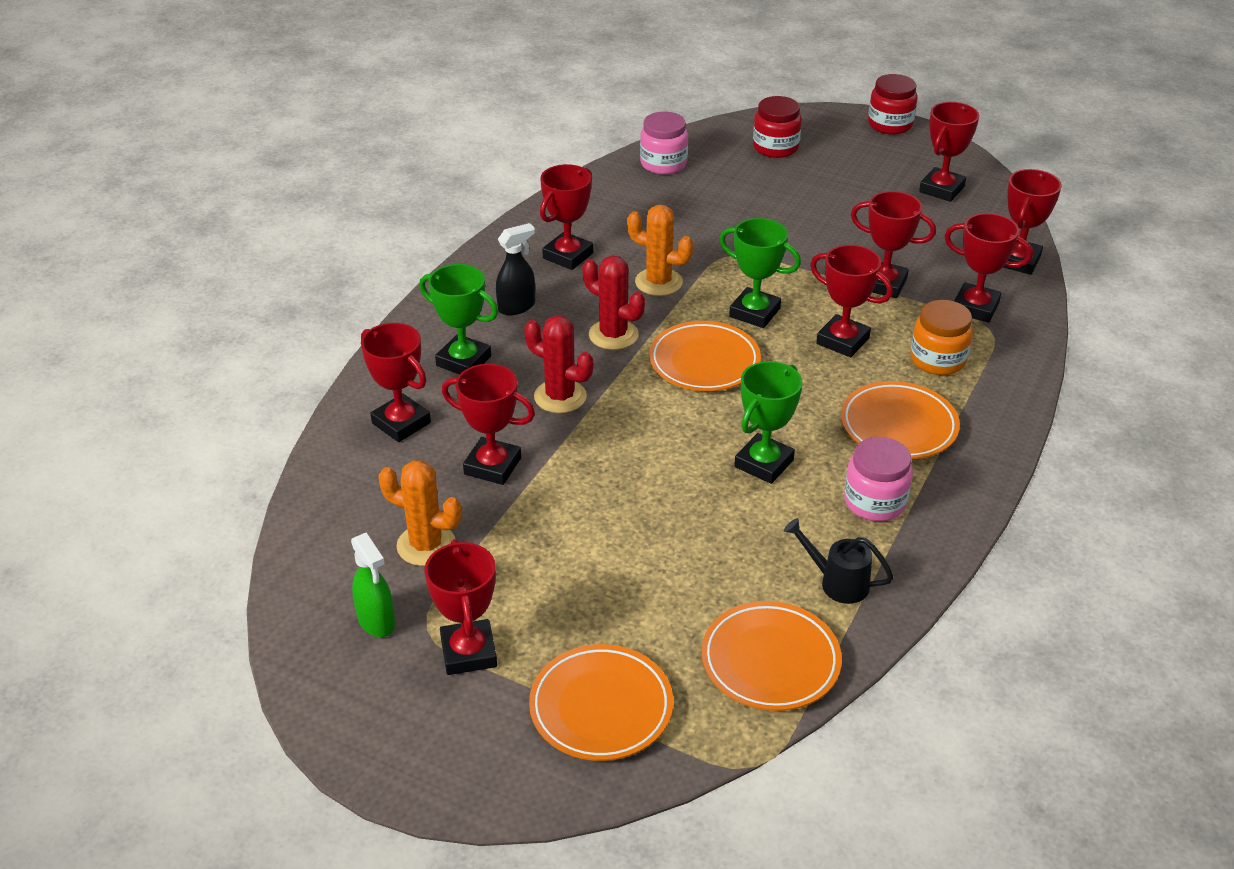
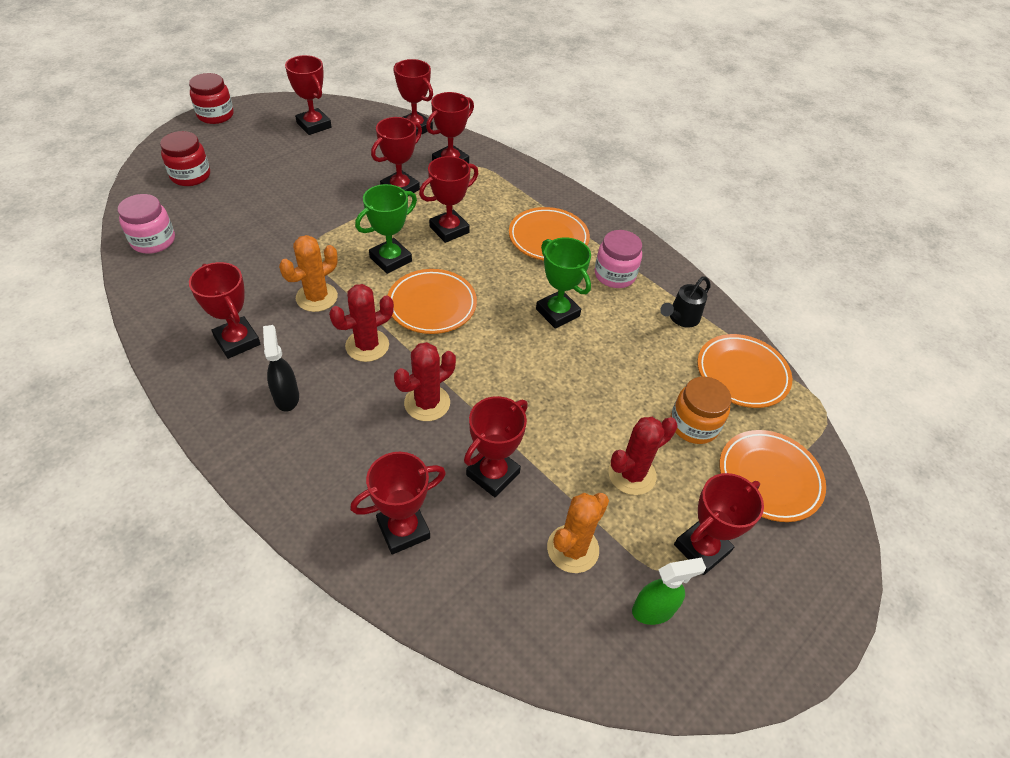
camera: 75 degrees left, 10 degrees up
(463, 361) = (340, 457): green trophy -> none
(468, 652) = (701, 548): red trophy -> red trophy turned 45 degrees counterclockwise
(544, 575) = (632, 474): none -> red cactus
(937, 360) = (493, 197): orange jar -> orange jar (694, 425)

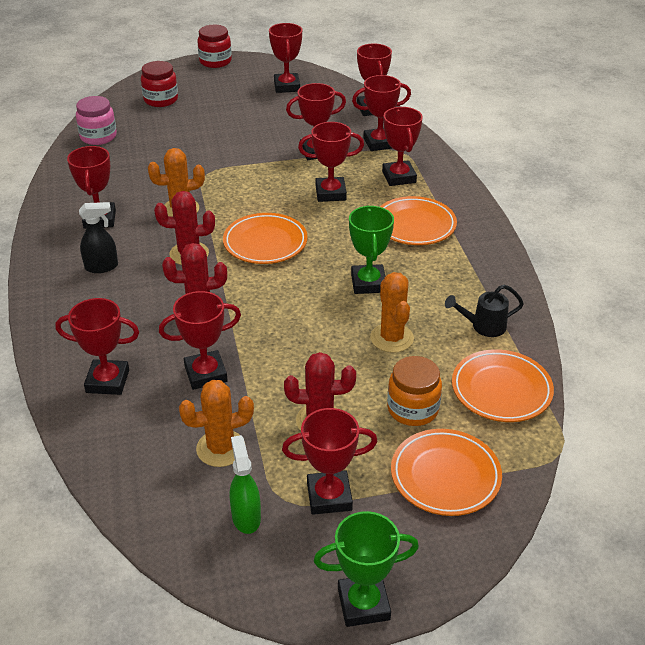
camera: 35 degrees right, 10 degrees down
(286, 397) = (102, 267): black spray bottle -> black spray bottle turned 60 degrees clockwise
(390, 259) = (261, 200): green trophy -> green trophy (363, 604)
(495, 193) = (399, 177): none -> red trophy
(614, 275) = (451, 272): pink jar -> none
(621, 361) = (392, 338): none -> orange cactus
(653, 610) = (246, 517): green spray bottle -> green spray bottle turned 120 degrees counterclockwise

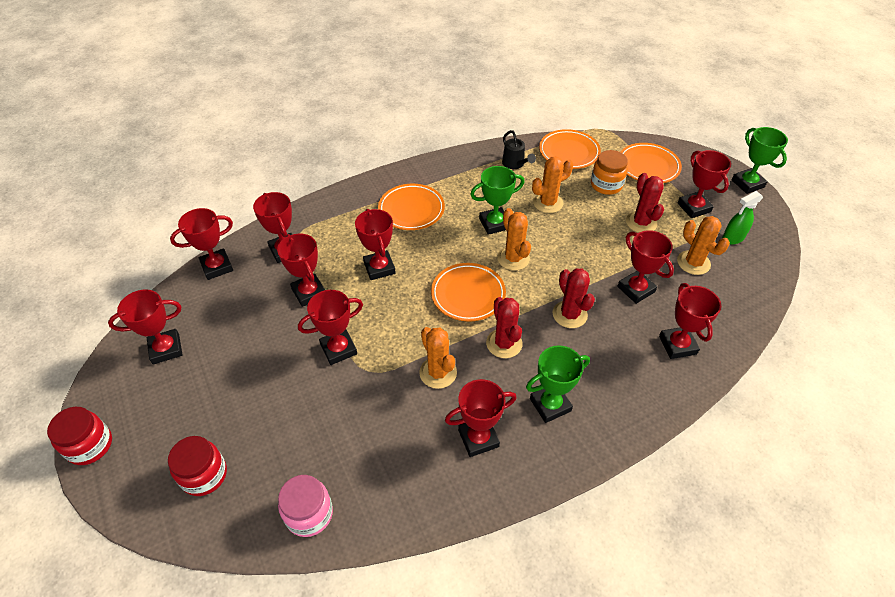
camera: 105 degrees left, 10 degrees up
(102, 267) = (550, 405): black spray bottle -> green trophy
(303, 285) = (513, 258): none -> orange cactus
(399, 177) = (342, 229): red trophy -> red trophy (338, 349)

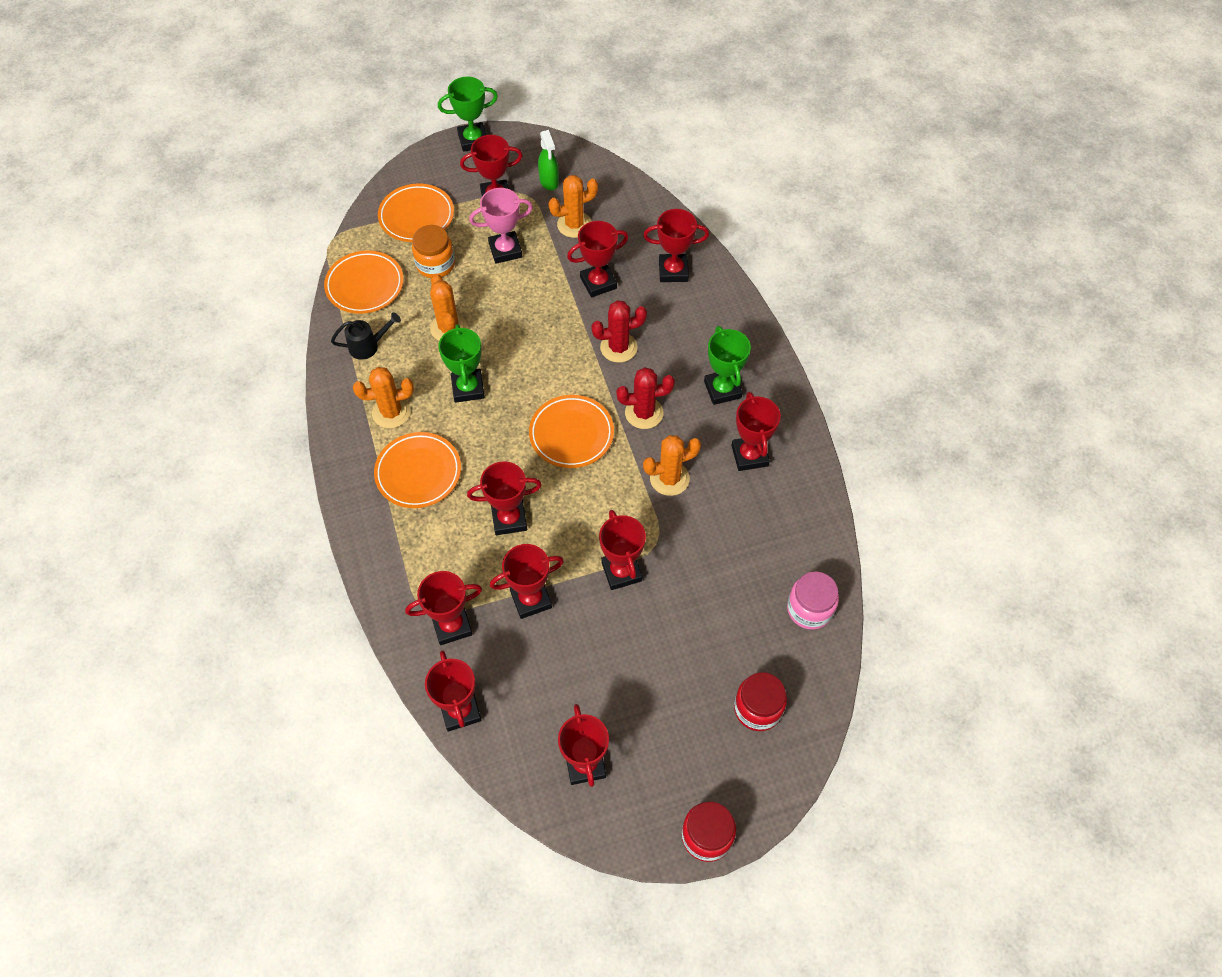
camera: 80 degrees left, 10 degrees up
(513, 258) = (528, 381): orange cactus -> orange cactus (391, 412)
(641, 222) = (505, 250): red cactus -> pink trophy

